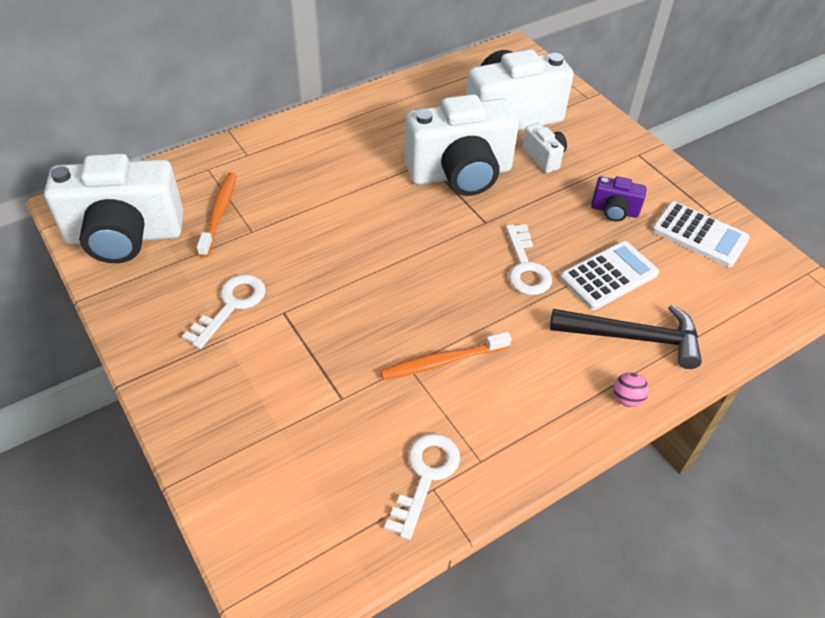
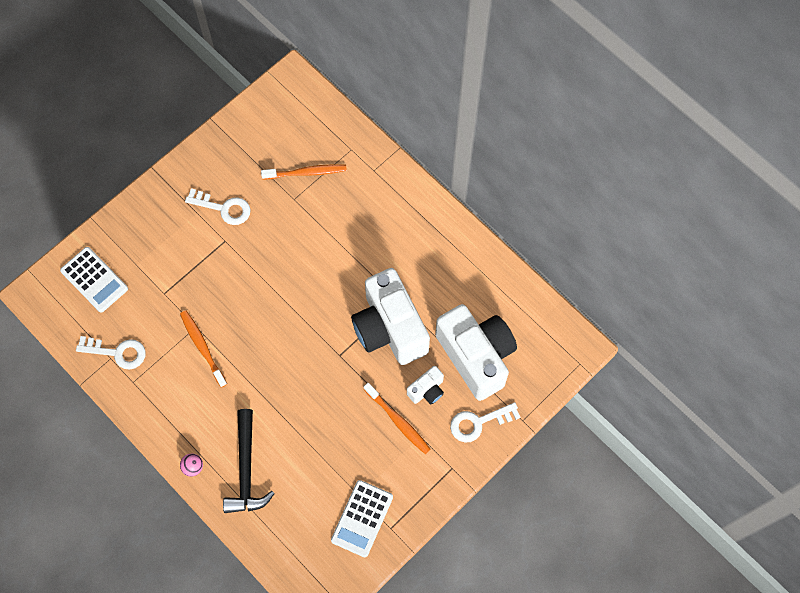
camera: 80 degrees right, 20 degrees up
(125, 236) = (271, 123): white camera -> none
(525, 266) = (299, 389): white key -> white key (478, 422)
(578, 186) = (398, 421): none -> orange toothbrush
(609, 276) = (302, 450): white calculator -> white calculator (94, 280)
(614, 211) = (374, 451): purple camera -> none

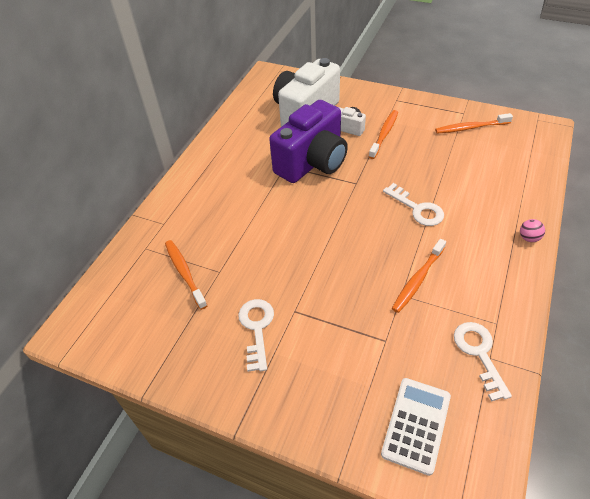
camera: 110 degrees left, 20 degrees down
(246, 469) = (497, 202): black hammer -> none
(362, 518) = (470, 128): white calculator -> orange toothbrush
(390, 328) = (312, 162): white camera -> purple camera
(478, 422) = (354, 98): white key -> white key (417, 209)

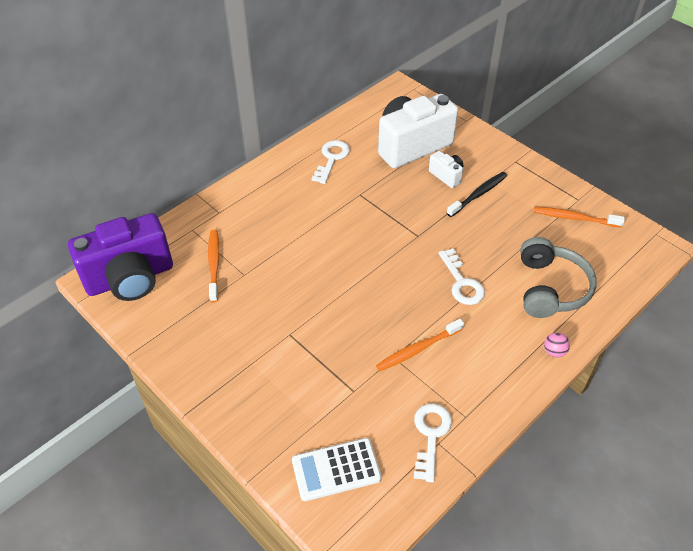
camera: 20 degrees right, 0 degrees up
(257, 328) = (249, 337): white key -> white key (331, 159)
(312, 162) = (388, 200): purple camera -> purple camera (130, 278)
(384, 134) = (478, 194): orange toothbrush -> black toothbrush
(416, 425) = (336, 469): white calculator -> white calculator turned 150 degrees counterclockwise
(490, 188) = (550, 288): none -> grey headphones

